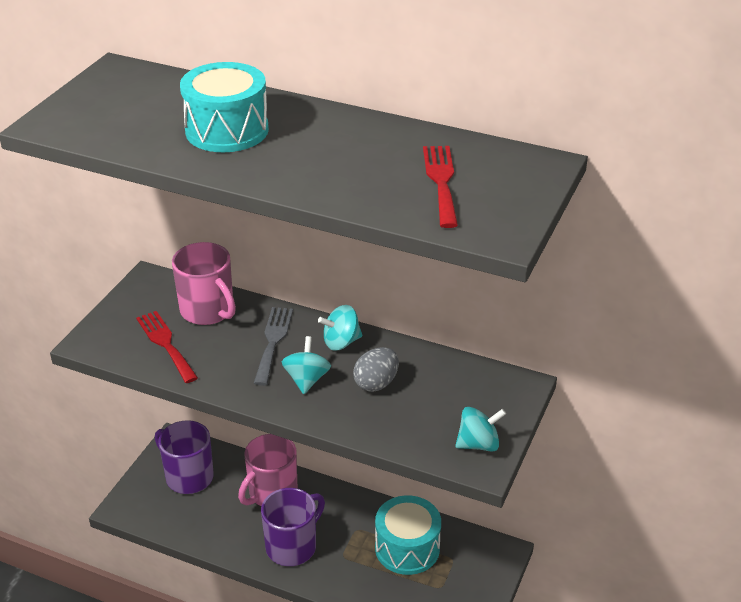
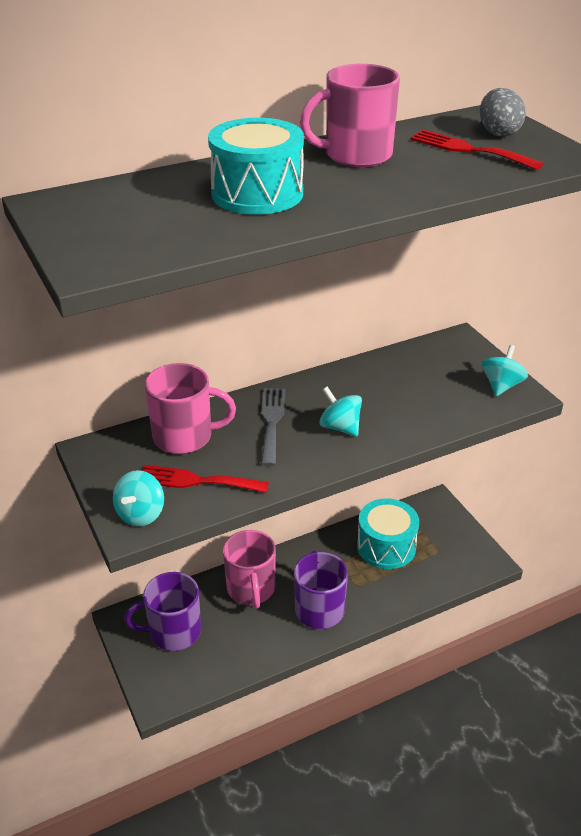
camera: 50 degrees left, 0 degrees up
(273, 341) = (272, 422): grey fork -> grey fork turned 45 degrees clockwise
(341, 342) = (316, 390): turquoise spinning top -> turquoise spinning top (141, 514)
(353, 139) = (356, 155): none -> pink mug
(376, 383) = (385, 397): grey egg -> grey egg (498, 133)

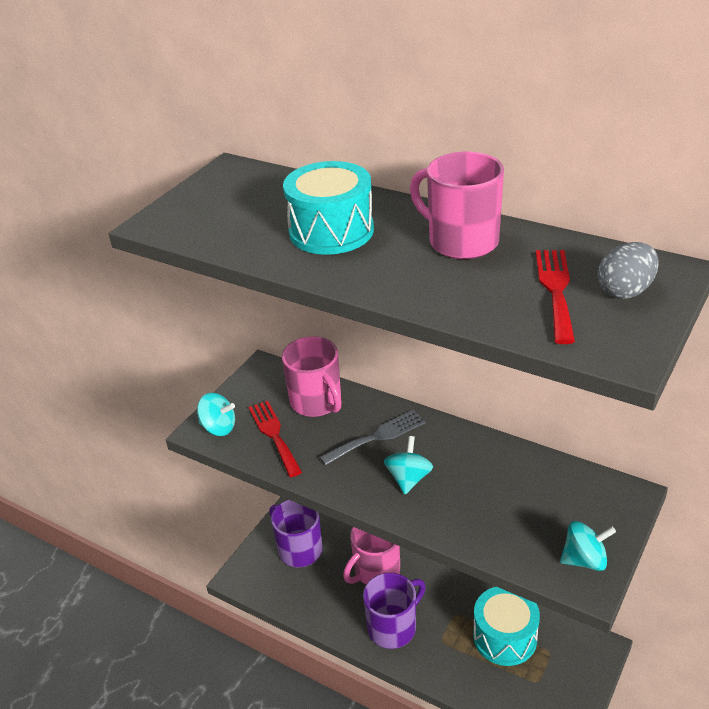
camera: 60 degrees right, 0 degrees up
(141, 514) = (218, 427): turquoise spinning top -> turquoise spinning top turned 150 degrees counterclockwise

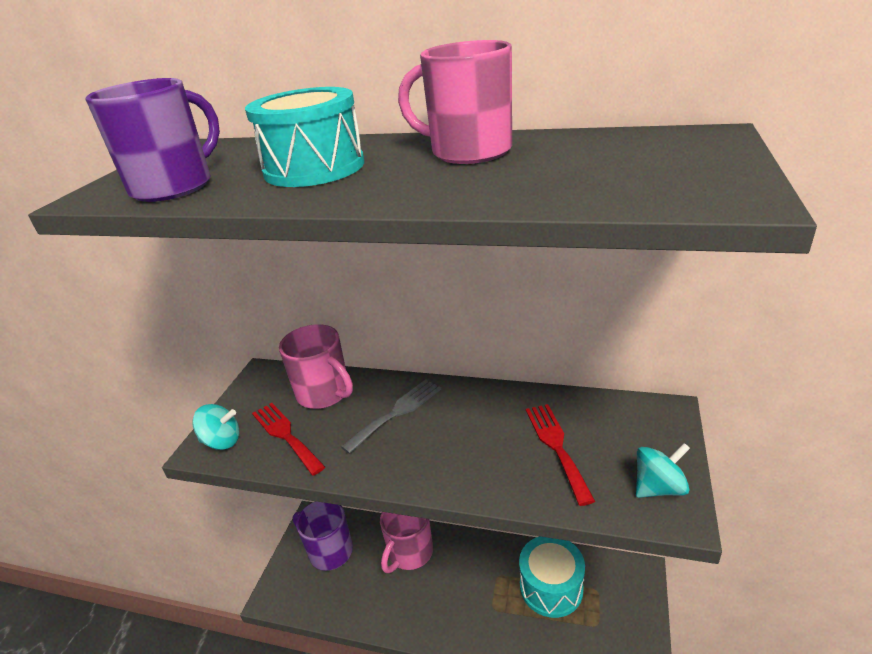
camera: 15 degrees left, 5 degrees down
(393, 627) = (442, 607): purple mug -> purple mug (174, 187)
(408, 478) = (443, 447): turquoise spinning top -> none
(555, 290) = (604, 166): red fork -> red fork (556, 446)
(625, 291) = (681, 154): grey egg -> none

